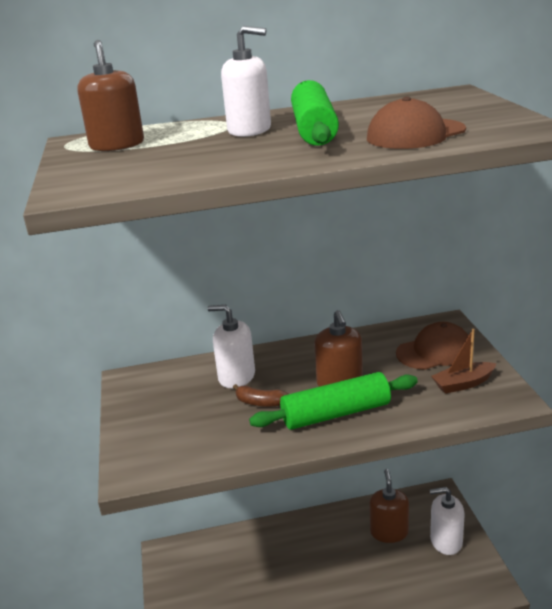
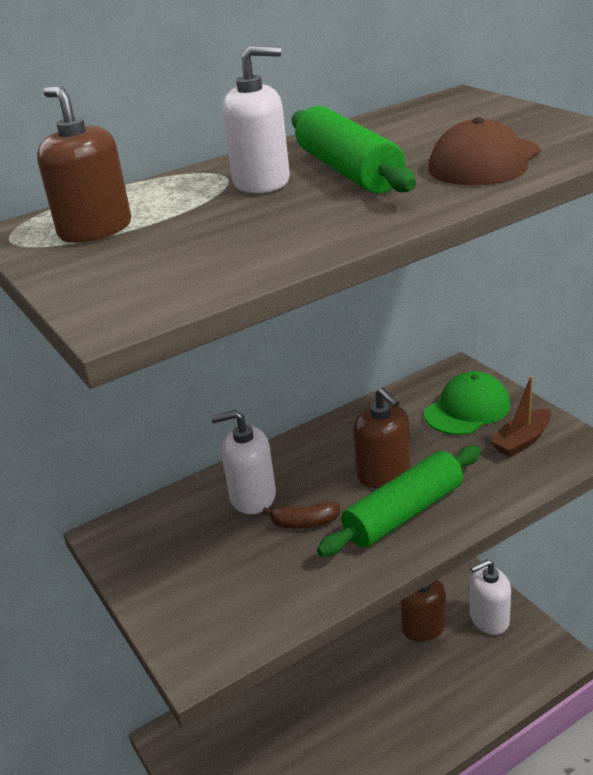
camera: 20 degrees left, 5 degrees up
(434, 351) = (467, 409): brown cap -> green cap

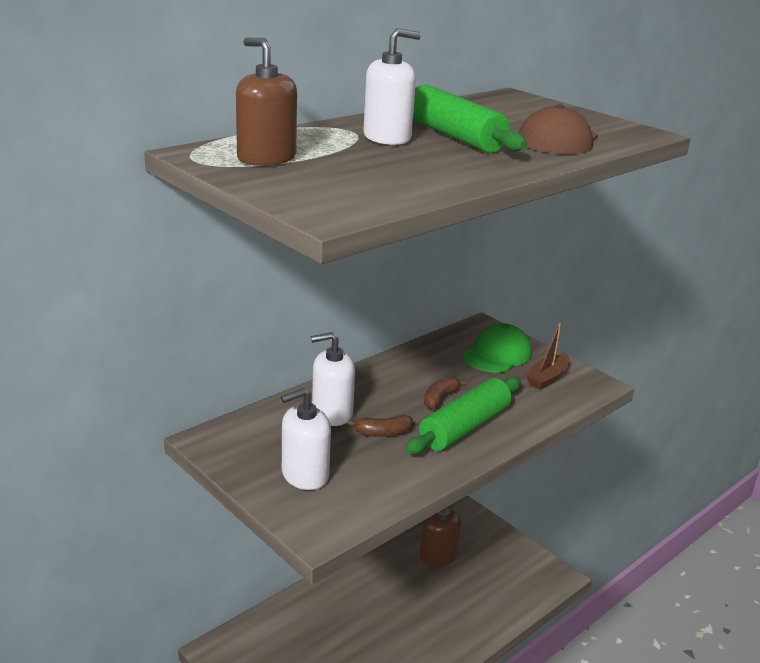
camera: 15 degrees left, 5 degrees down
(384, 473) = (440, 398): brown soap dispenser -> brown banana
(489, 619) = (493, 548): white soap dispenser -> white soap dispenser (305, 475)

